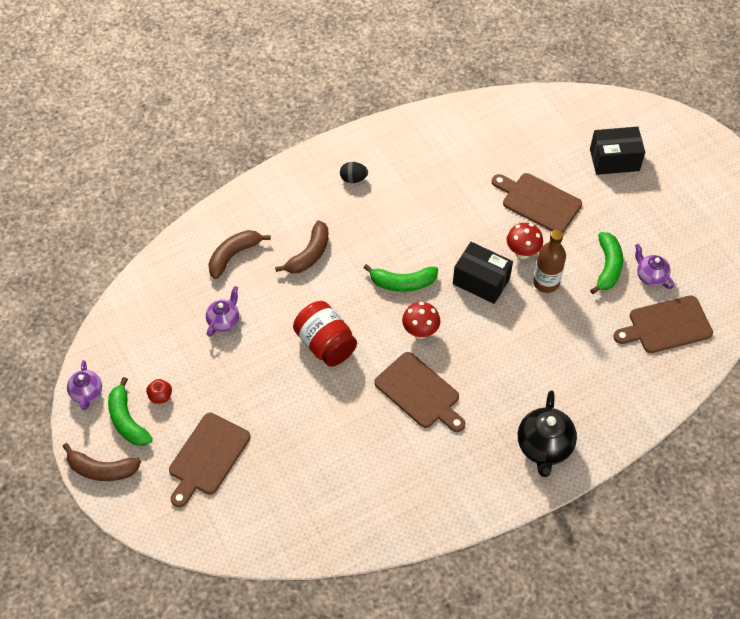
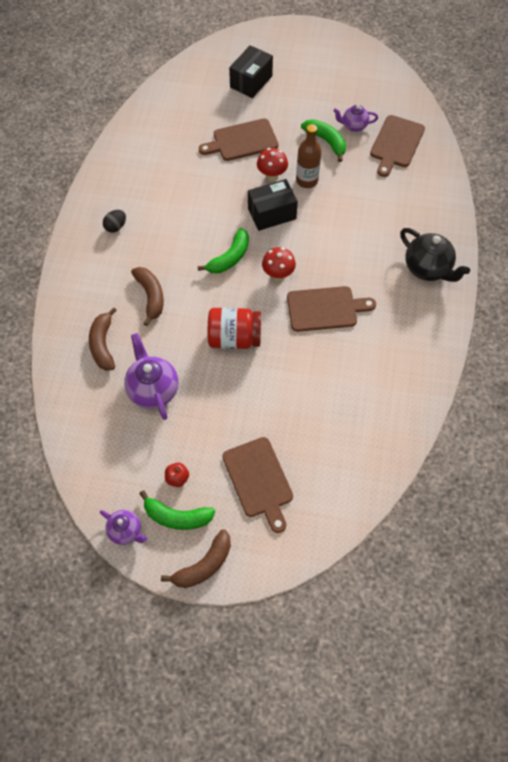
camera: 50 degrees left, 5 degrees up
(224, 321) = (153, 389): purple teapot -> purple teapot, size x1.66

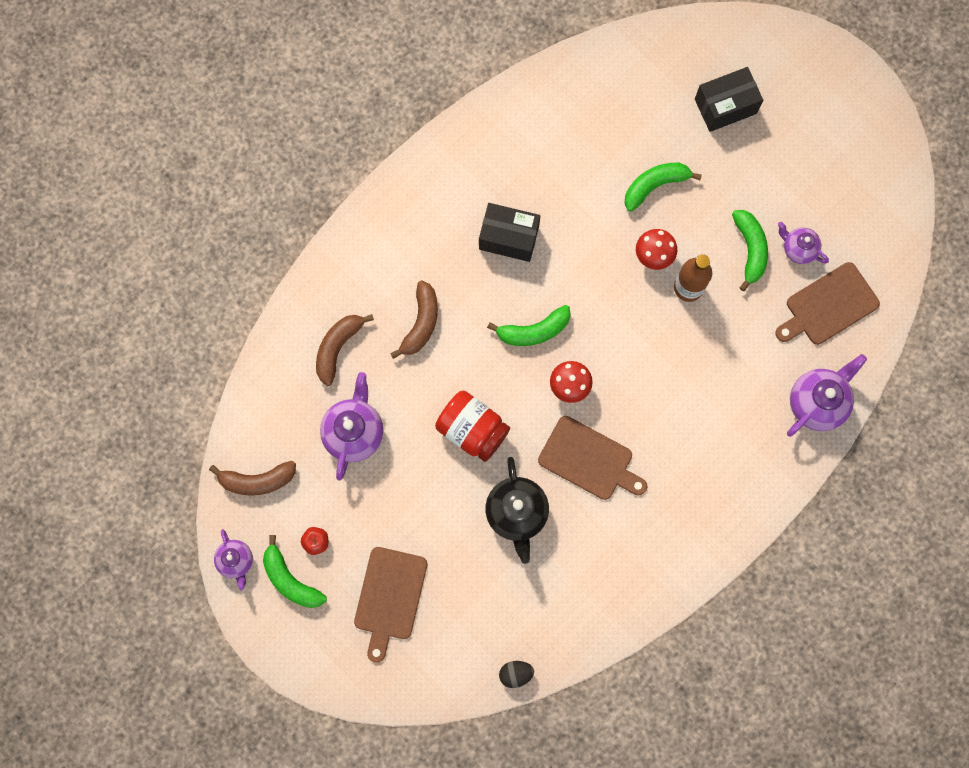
camera: 35 degrees right, 15 degrees up
(116, 227) = (440, 211): black egg -> black egg (515, 674)
(204, 565) = (284, 643): brown banana -> brown banana (257, 480)
(242, 141) = (655, 185): brown cutting board -> green banana
(272, 214) = (618, 305): black box -> black box (509, 238)
(427, 269) = (734, 487): black teapot -> black teapot (517, 513)
(434, 195) = (817, 402): none -> purple teapot

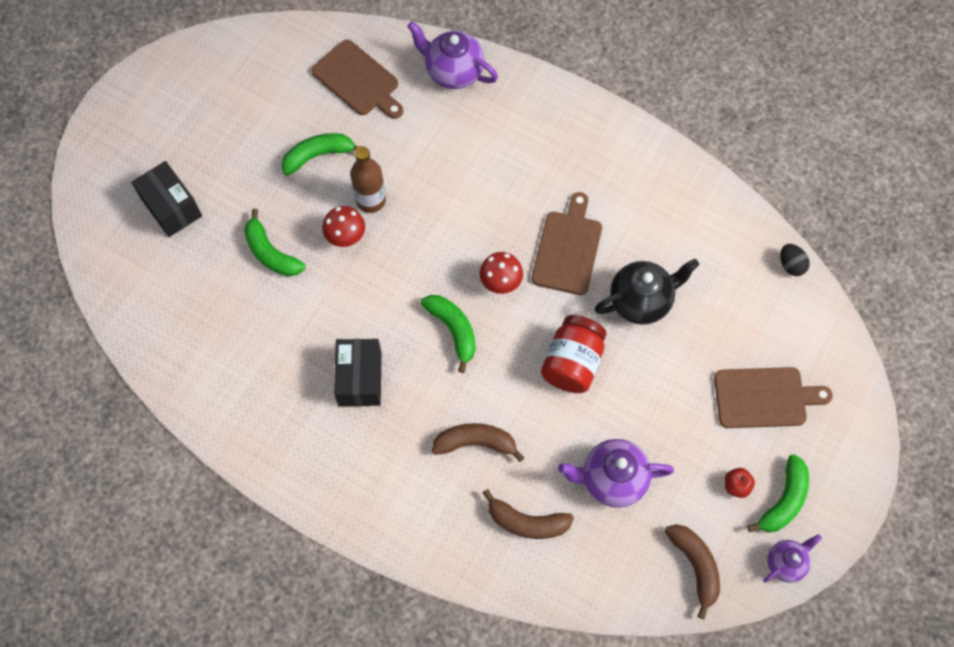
camera: 105 degrees left, 10 degrees down
(798, 249) = (308, 115): purple teapot -> none

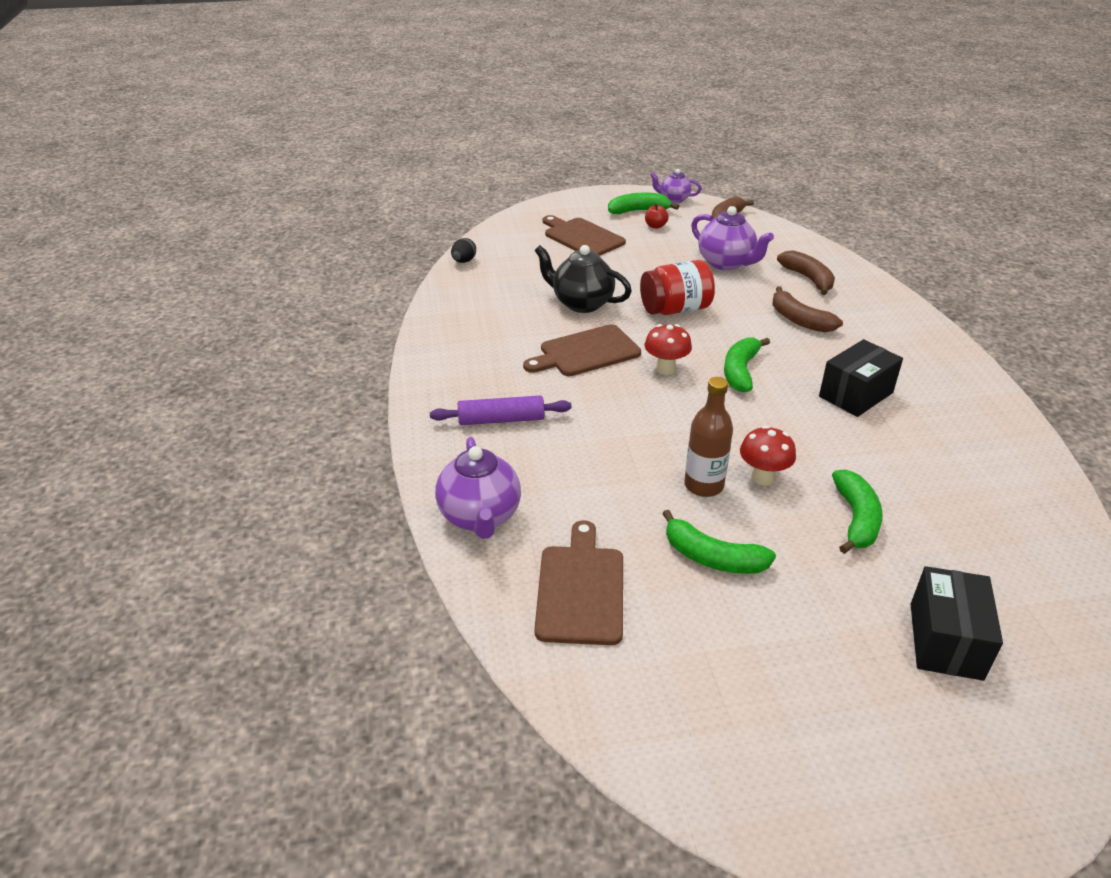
camera: 130 degrees left, 30 degrees down
(533, 141) = (501, 420): none -> purple rolling pin

